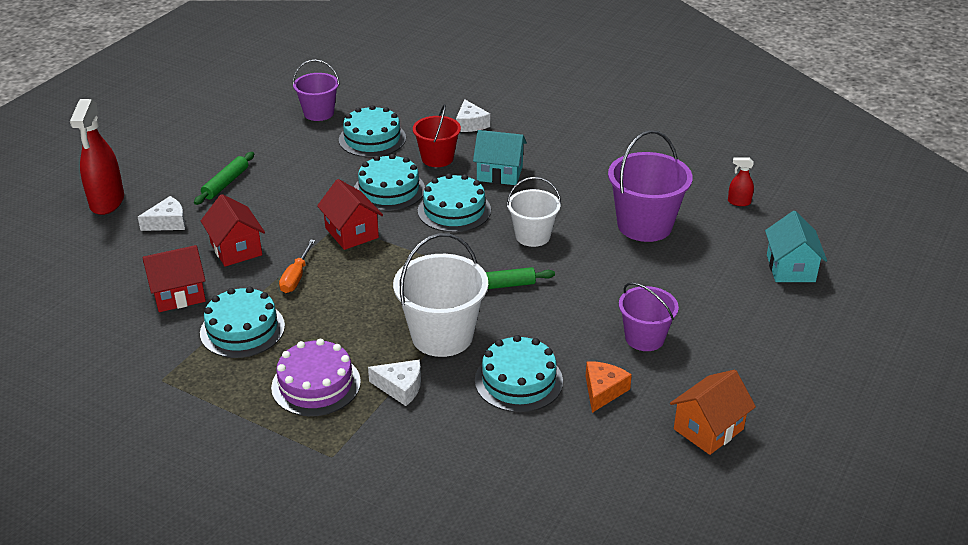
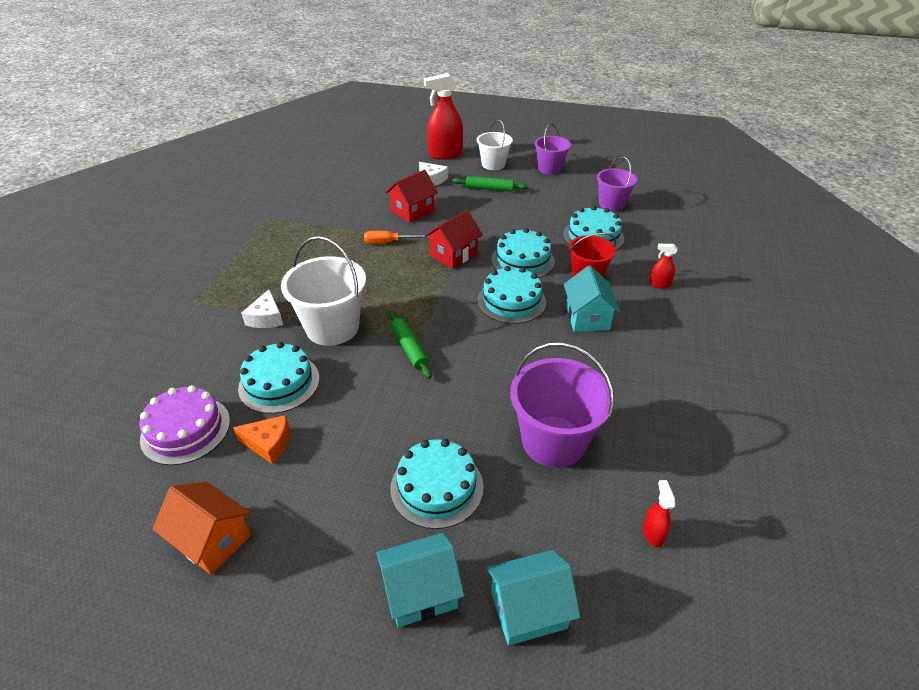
camera: 75 degrees right, 5 degrees up
(179, 295) = (355, 202): red house -> none
(242, 329) = (323, 234): turquoise cake -> turquoise cake (437, 487)
(316, 384) = (267, 278): purple cake -> purple cake (185, 430)
(470, 124) = (659, 284): white cheese -> red spray bottle
(532, 236) = (494, 357): white bucket -> white bucket (493, 164)
(644, 338) = (353, 466): purple bucket -> purple bucket (550, 168)
(772, 315) = (420, 592): none -> turquoise house

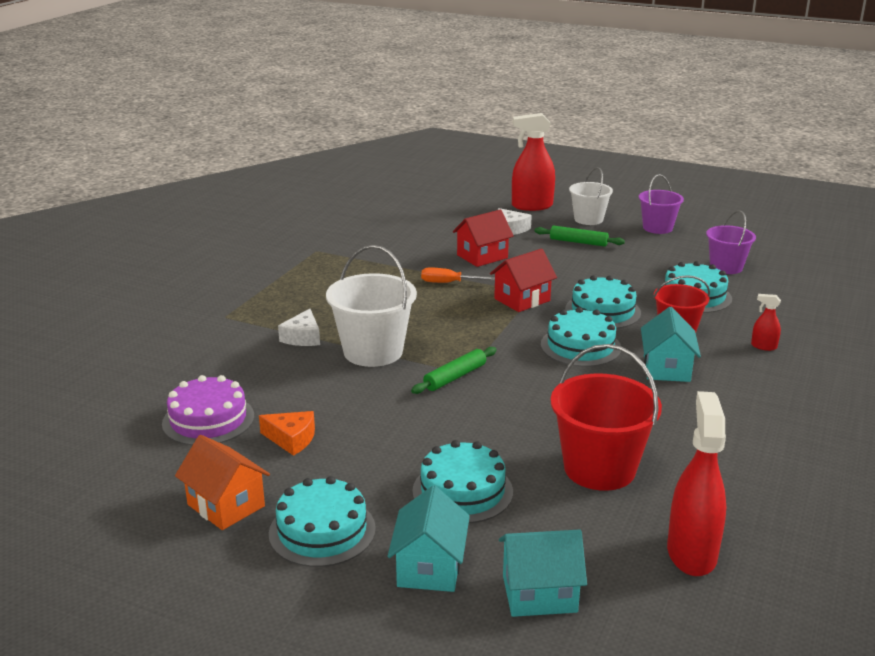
camera: 10 degrees right, 15 degrees down
(279, 383) = (309, 392): turquoise cake -> turquoise cake (322, 531)
(409, 348) = (455, 377): green rolling pin -> green rolling pin turned 60 degrees clockwise
(420, 592) = (429, 567): turquoise house -> turquoise house turned 75 degrees counterclockwise
(553, 441) = (599, 469): purple bucket -> red bucket
(652, 533) = (691, 553): red spray bottle -> red spray bottle, size x2.18

